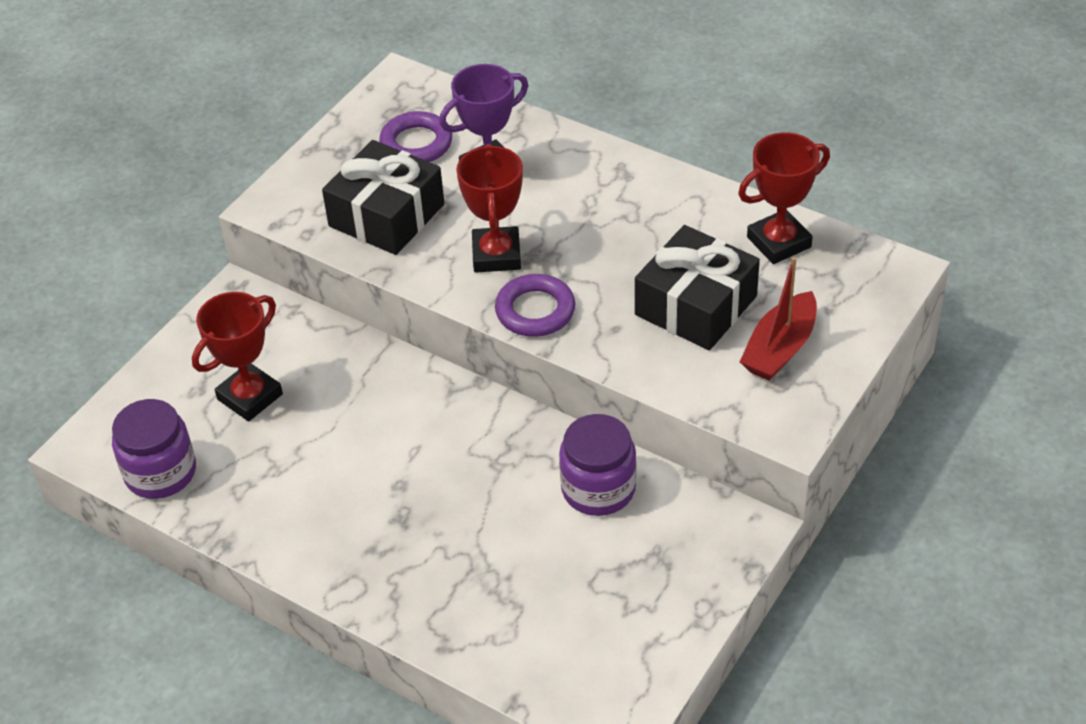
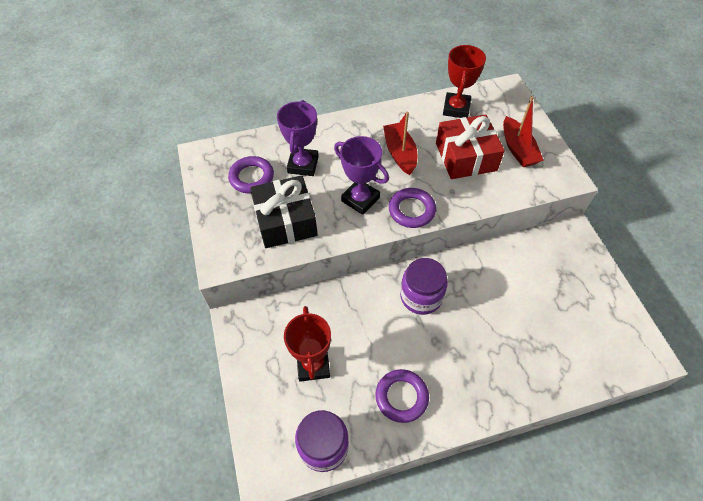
camera: 50 degrees left, 10 degrees up
(288, 501) = (401, 397): none -> purple ring
(496, 255) = (360, 199): red trophy -> purple trophy
(598, 489) = (507, 267): purple jar -> purple jar (421, 296)
(620, 241) = (400, 153): none -> red boat
(695, 305) = (465, 157): black gift -> red gift

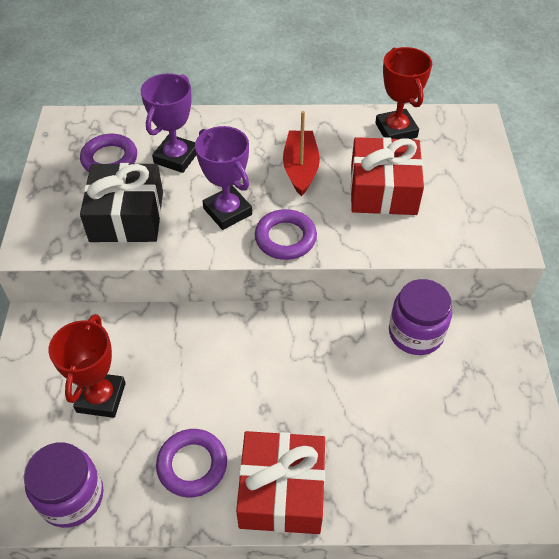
camera: 15 degrees right, 5 degrees down
(421, 296) = (269, 350): purple jar -> purple jar (415, 333)
(456, 108) = (396, 130): red trophy -> red trophy turned 45 degrees counterclockwise
(472, 397) = (282, 491): none -> red gift
(518, 149) = (456, 195): red boat -> none

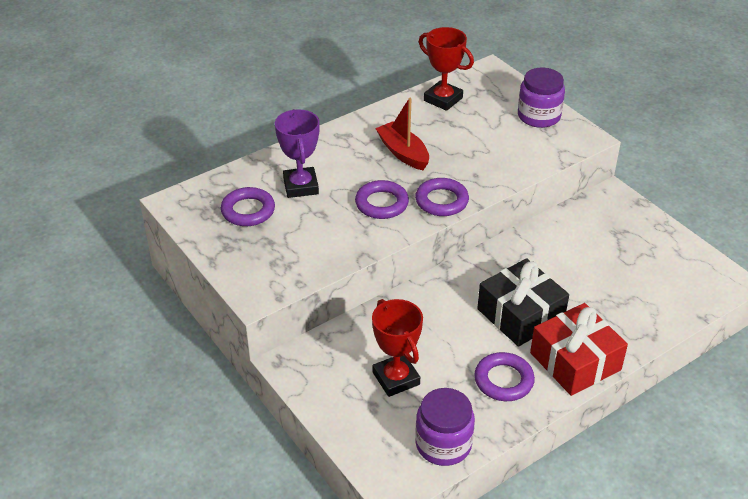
camera: 35 degrees left, 10 degrees down
(127, 216) = (309, 241): black gift -> black gift (520, 314)
(227, 211) = (381, 203): purple trophy -> purple ring
(383, 190) = (475, 141): red gift -> none
(415, 333) = (565, 229): purple jar -> purple jar (539, 116)

